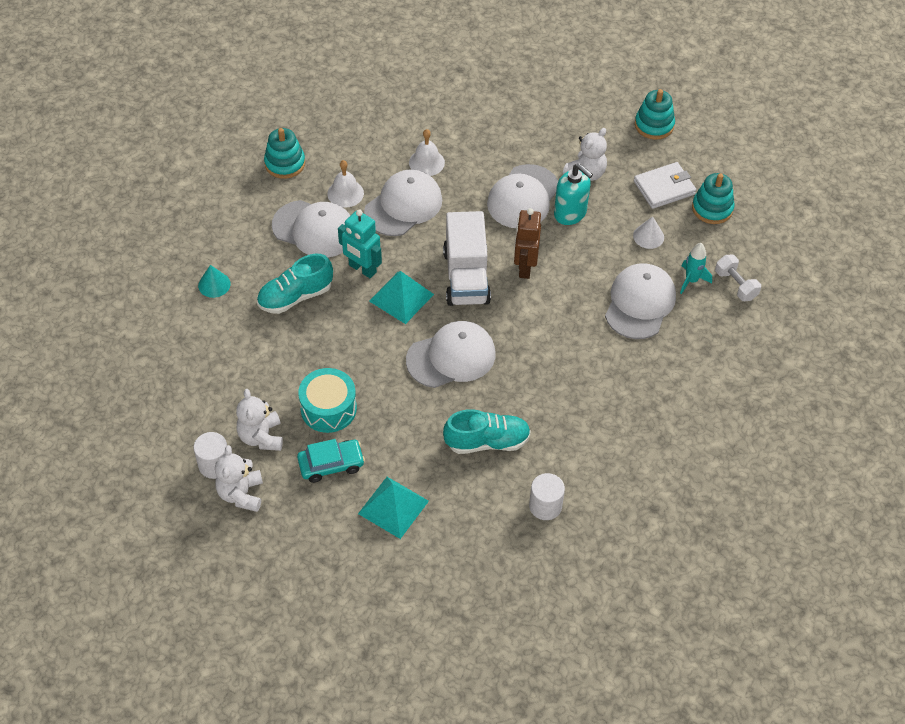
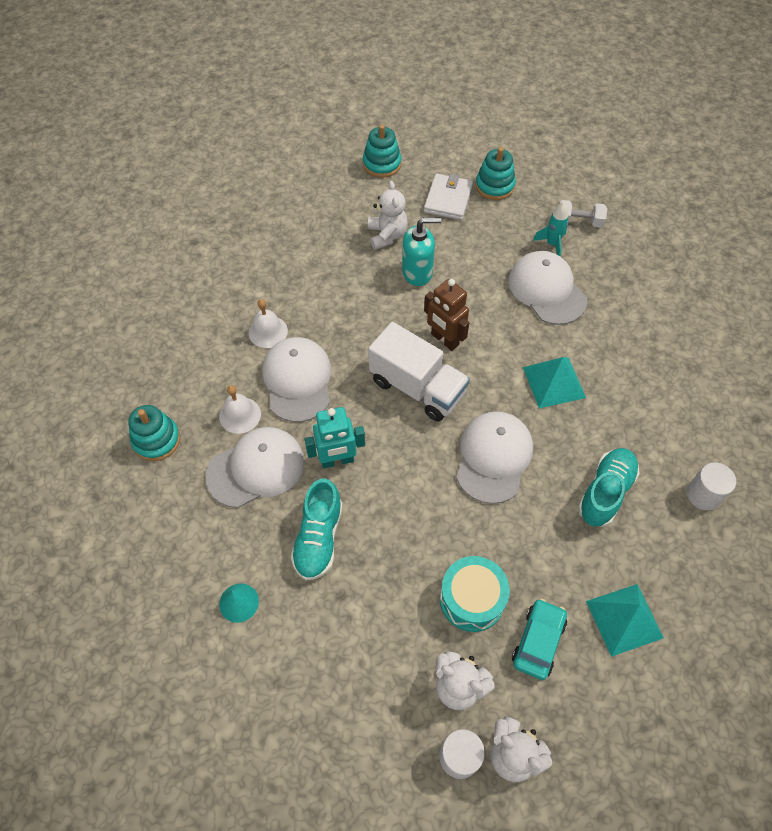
camera: 50 degrees left, 5 degrees up
(401, 297) = (396, 451): turquoise pyramid -> turquoise pyramid (554, 382)
(523, 197) = (371, 291): white cap -> none
(648, 236) = (486, 240): white cone -> none

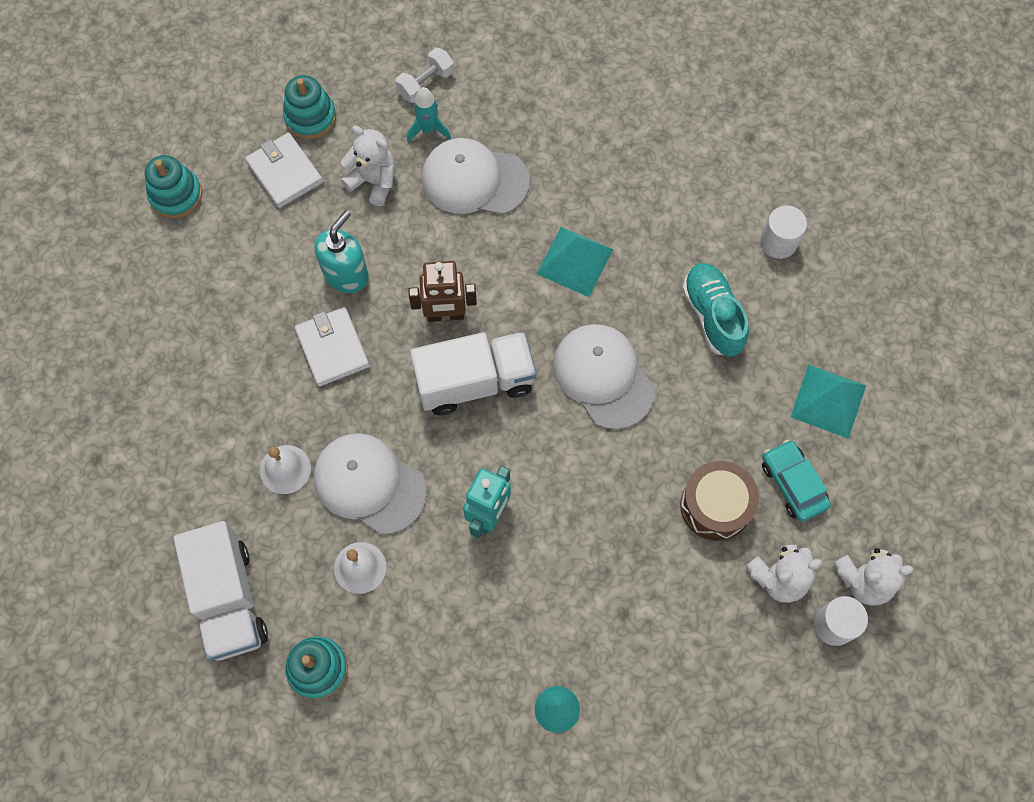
camera: 50 degrees left, 10 degrees up
(163, 363) = (229, 599): none -> white truck
(256, 468) = (433, 595): white cap -> none
(318, 538) = (553, 591): turquoise shoe -> none
(365, 299) = (332, 348): none -> white wallet
(387, 235) = (274, 265): white teddy bear -> white teddy bear (374, 181)
(472, 599) = (715, 506): turquoise drum -> brown drum

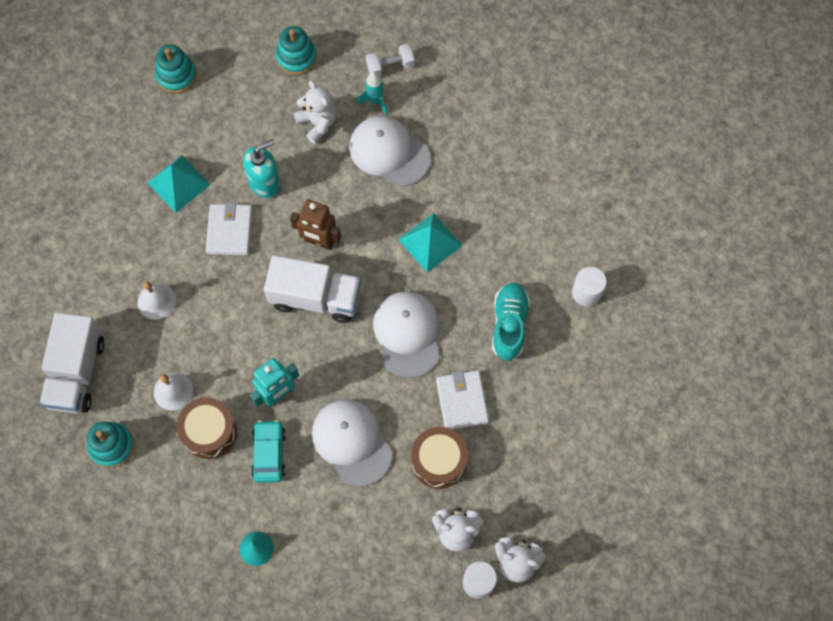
camera: 25 degrees right, 0 degrees up
(284, 173) = (258, 91): white wallet -> white wallet (462, 401)
(369, 484) = (207, 336): white cap -> white cap (351, 442)
(429, 596) = (209, 432): none -> brown drum
(793, 484) = (502, 471): turquoise car -> turquoise car (269, 453)
(828, 401) = (560, 423): turquoise pyramid -> turquoise pyramid (179, 183)

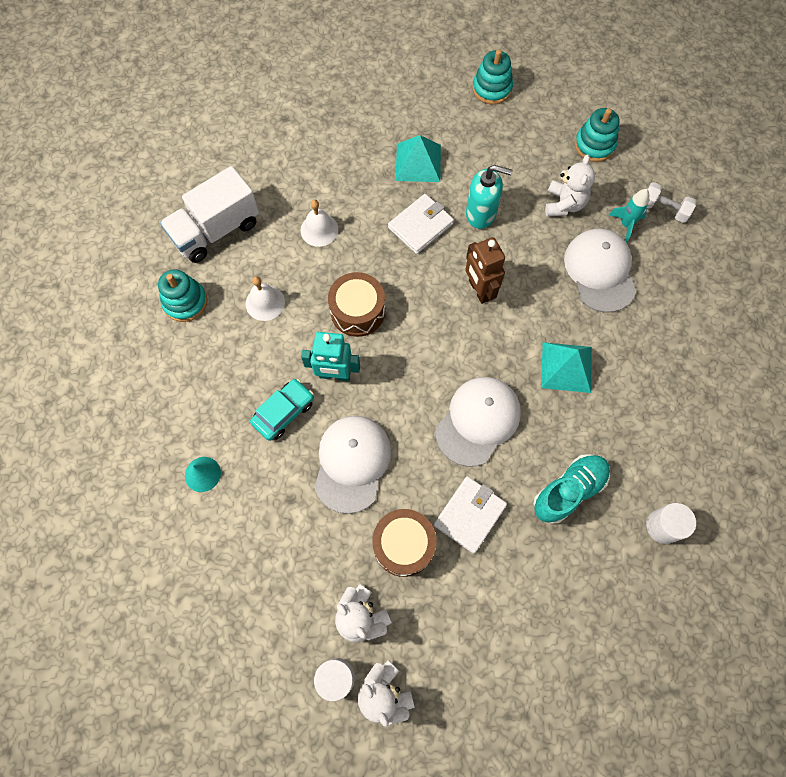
camera: 45 degrees right, 0 degrees up
(209, 432) = (259, 355): brown drum -> brown drum (357, 311)
(315, 298) = (435, 329): white truck -> none

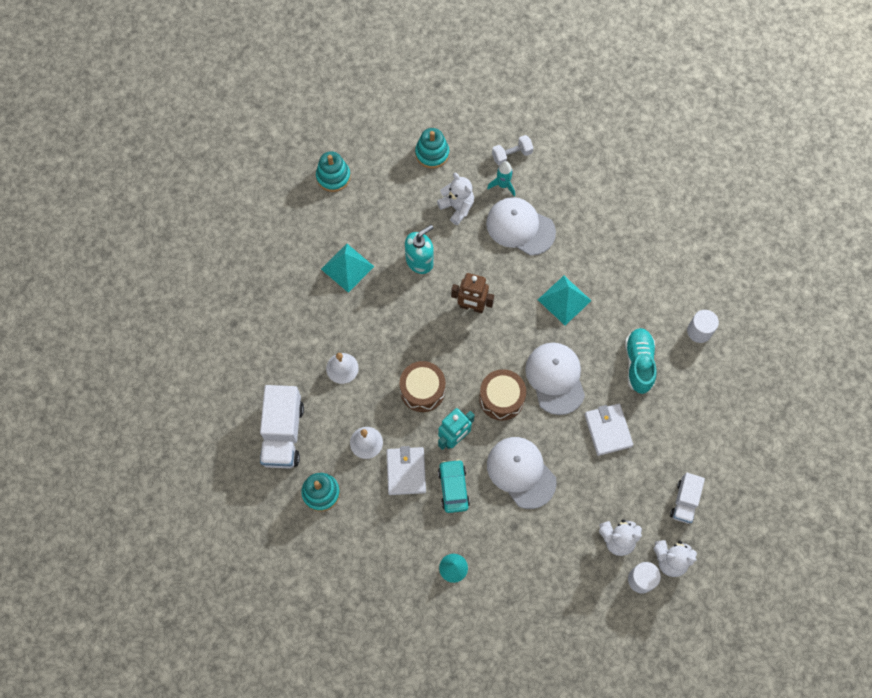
camera: 50 degrees left, 0 degrees up
(403, 545) = (595, 482): brown drum -> brown drum (501, 398)
(420, 226) = (395, 304): white wallet -> white wallet (406, 471)
(461, 658) = (684, 501): none -> white truck

